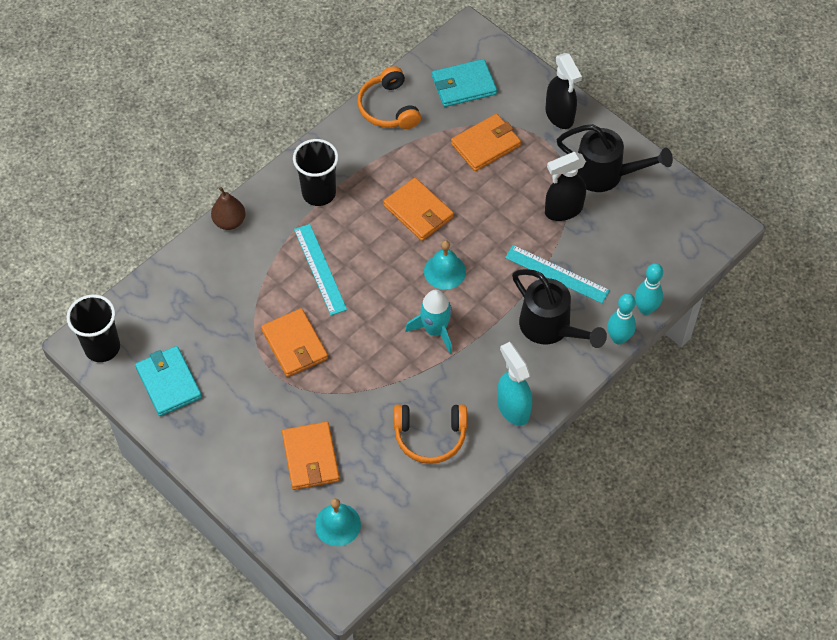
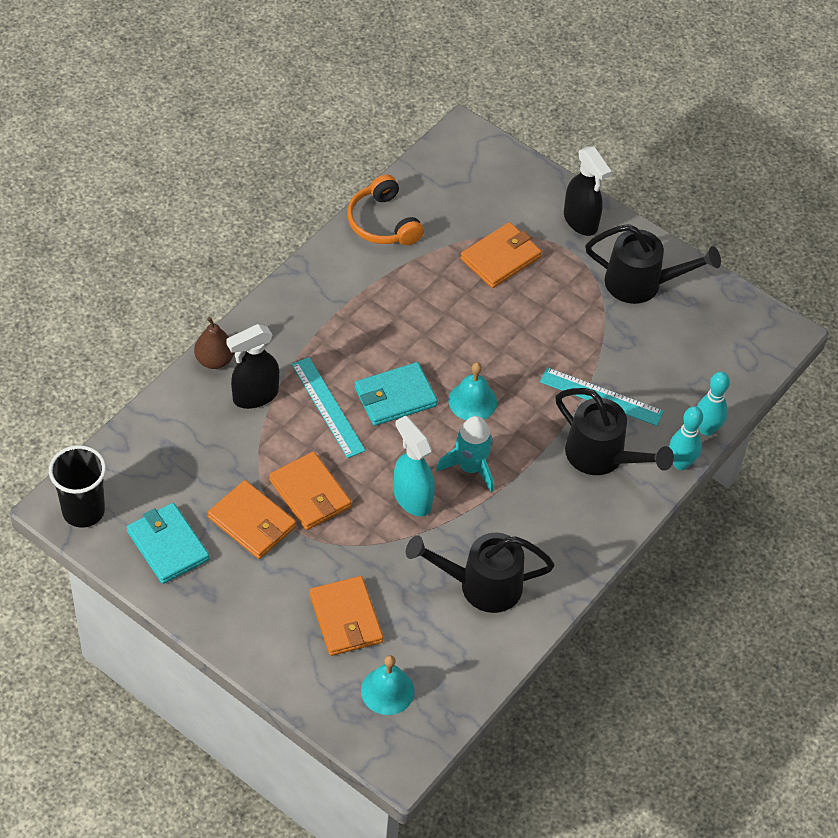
camera: 10 degrees left, 5 degrees down
(319, 193) = (315, 322): black cup -> none
(418, 211) = (433, 336): orange wallet -> orange wallet (252, 522)
(430, 436) = (481, 585): orange headphones -> black watering can
(463, 85) = (466, 193): turquoise wallet -> turquoise wallet (395, 397)
(513, 408) = (571, 547): turquoise spray bottle -> turquoise spray bottle (412, 498)
(563, 210) = (598, 326): black spray bottle -> black spray bottle (255, 396)

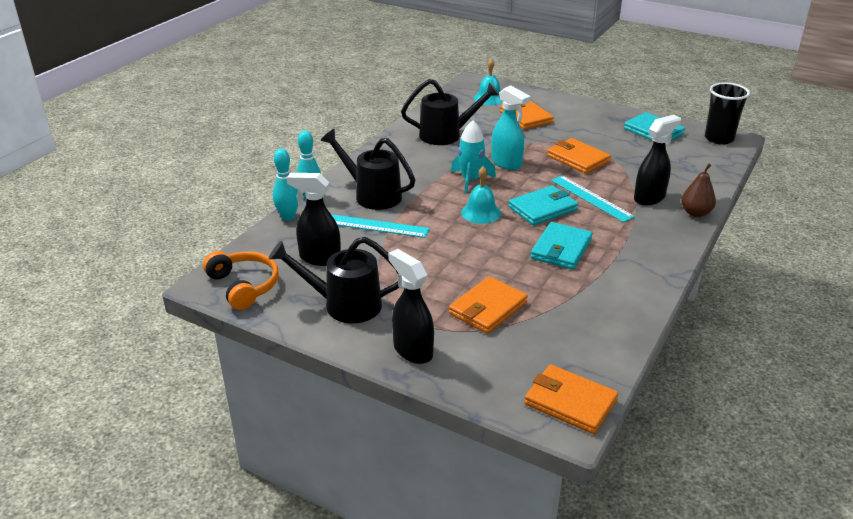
camera: 175 degrees right, 20 degrees down
(252, 522) = (608, 144): orange wallet -> orange wallet (570, 402)
(383, 223) = (616, 322): orange headphones -> orange headphones (244, 286)
(398, 326) = (561, 249): none -> turquoise wallet
(667, 353) = (319, 258): none -> black spray bottle

